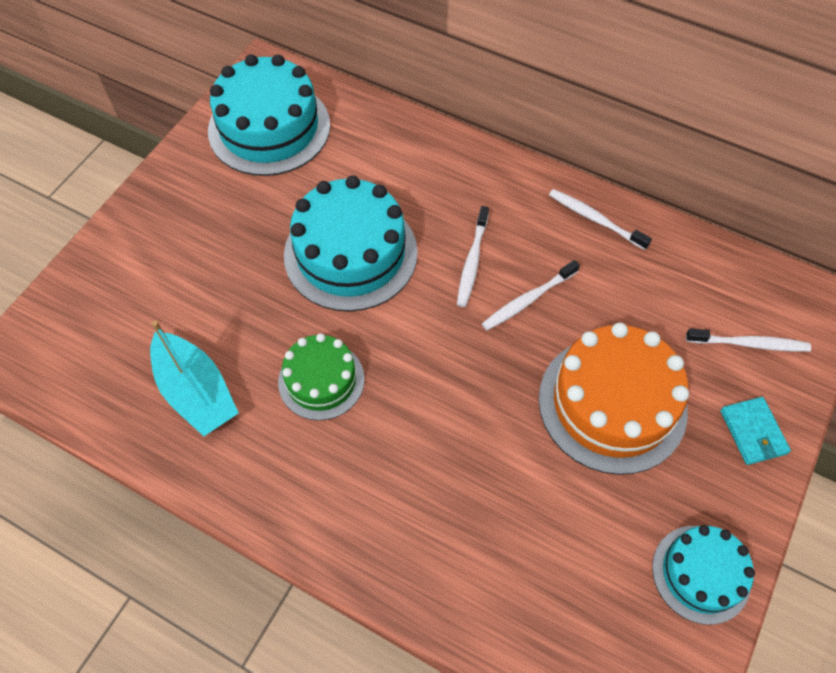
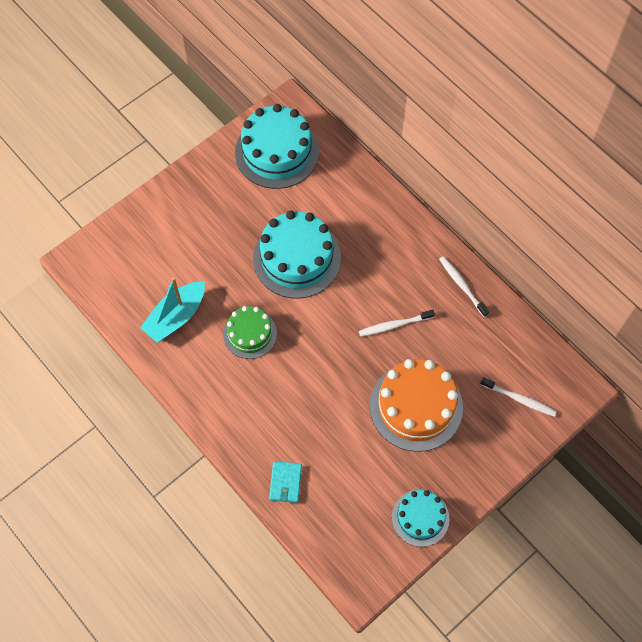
camera: 20 degrees right, 5 degrees up
(196, 392) = (176, 317): turquoise boat -> turquoise boat turned 60 degrees clockwise
(472, 261) = (370, 288): white toothbrush -> none
(753, 432) = (492, 452): turquoise wallet -> turquoise wallet (285, 482)

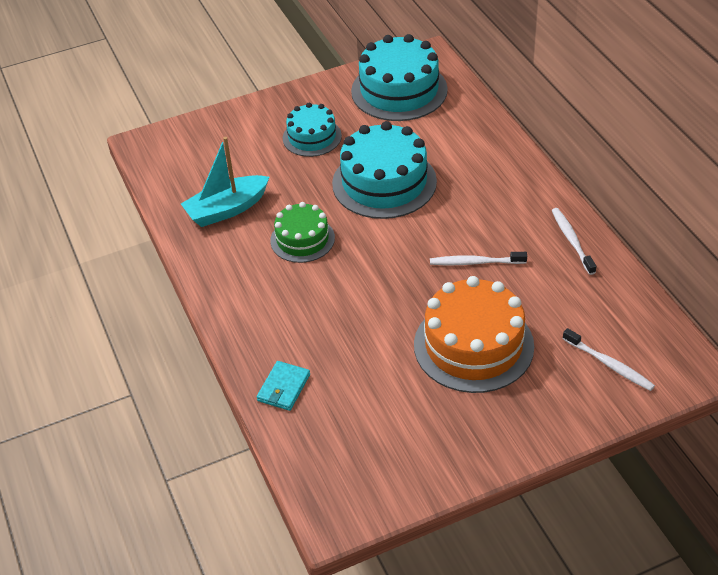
camera: 20 degrees right, 20 degrees down
(420, 518) = (437, 461): turquoise cake -> turquoise cake (312, 137)

